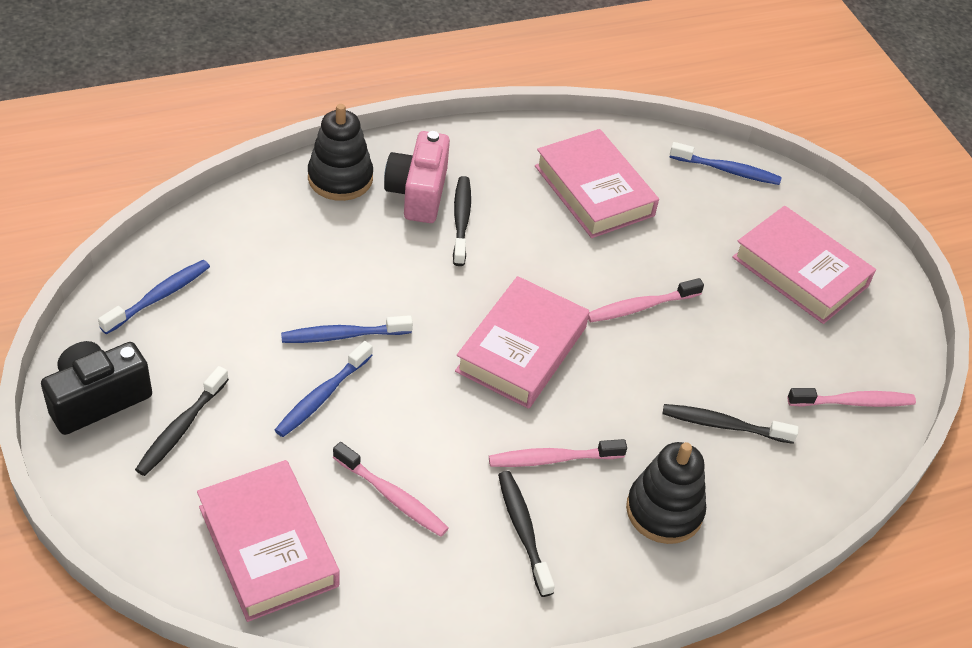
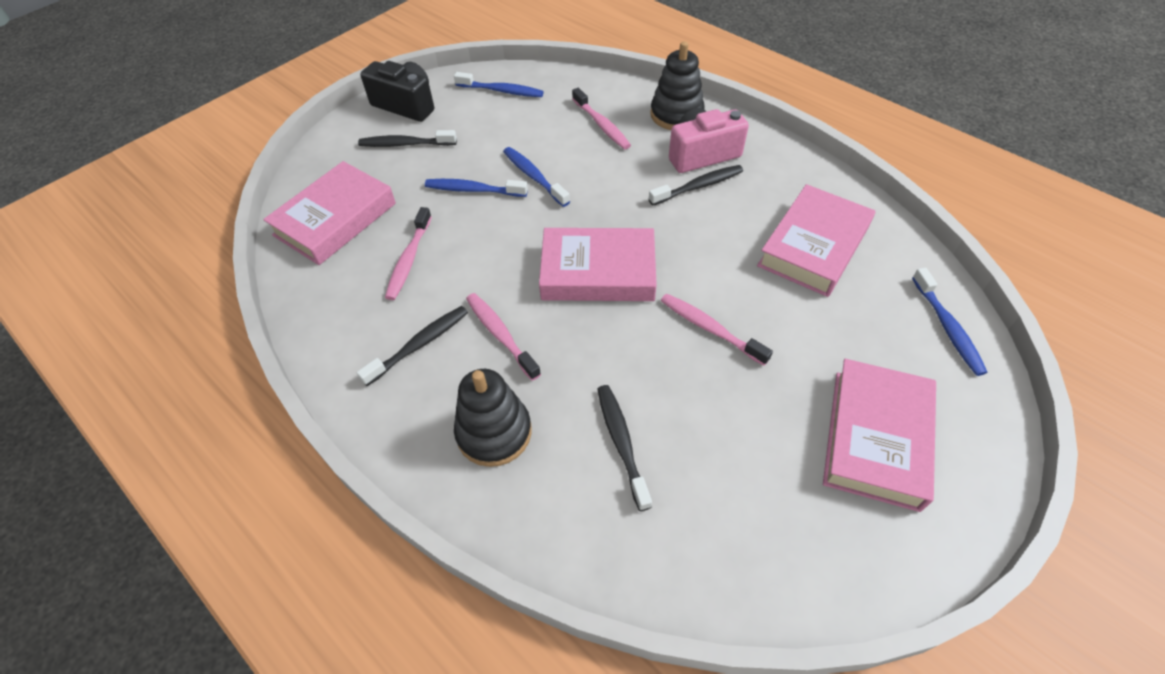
camera: 70 degrees right, 5 degrees up
(854, 402) = (739, 553): pink toothbrush -> pink toothbrush (602, 125)

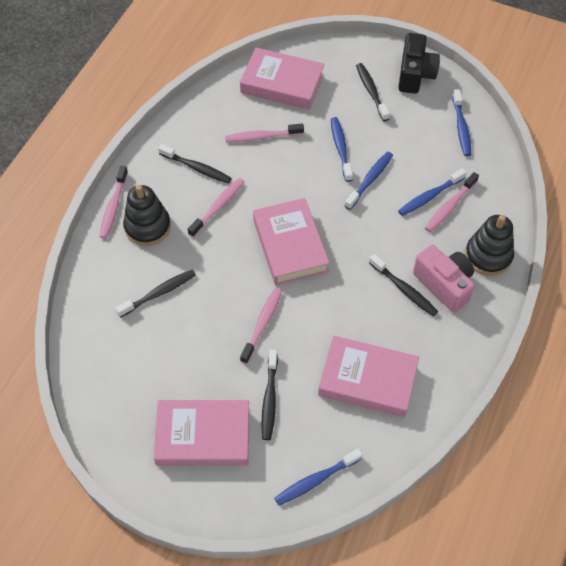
camera: 70 degrees right, 5 degrees up
(433, 474) = (113, 207): none -> pink toothbrush
(581, 136) = (429, 196): none -> blue toothbrush
(826, 347) = (269, 399): none -> black toothbrush

